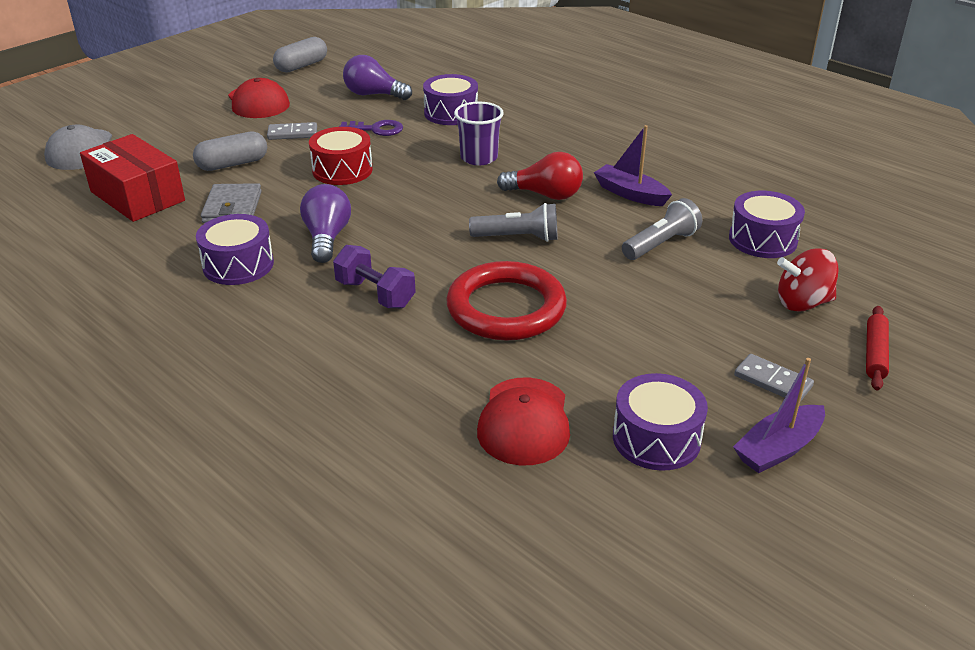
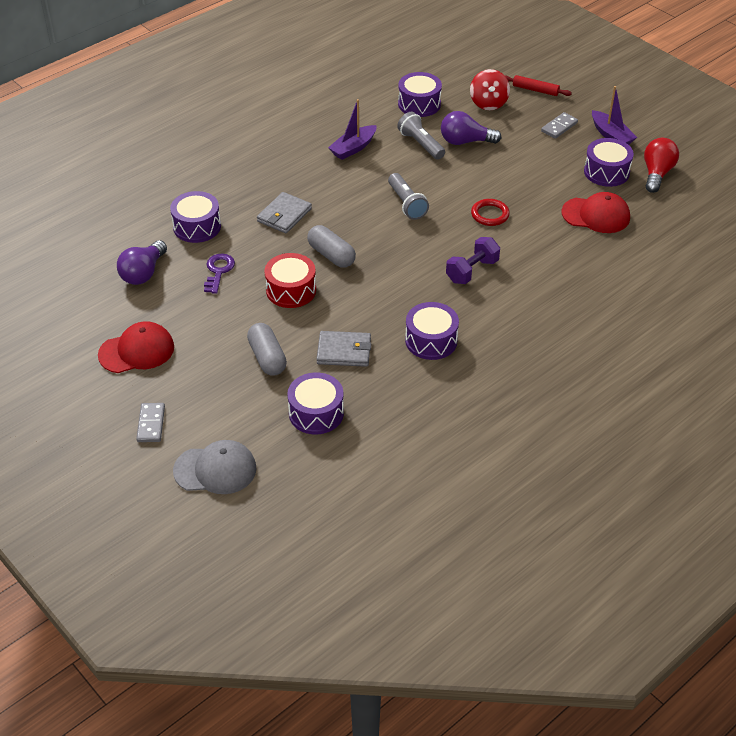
camera: 85 degrees left, 10 degrees up
(137, 196) = (316, 413): red box -> purple drum
(292, 133) = (214, 323): grey domino -> grey domino (151, 424)
(301, 66) = (54, 324): grey capsule -> grey capsule (331, 255)
(327, 238) = (397, 296): purple light bulb -> purple light bulb (465, 141)
(479, 158) = (284, 215): purple cup -> grey wallet
(506, 308) = (490, 214): red ring -> red ring, size x0.51
(518, 238) = (406, 204): grey flashlight -> grey flashlight turned 150 degrees clockwise
(545, 195) = (349, 186): red light bulb -> red light bulb (657, 174)

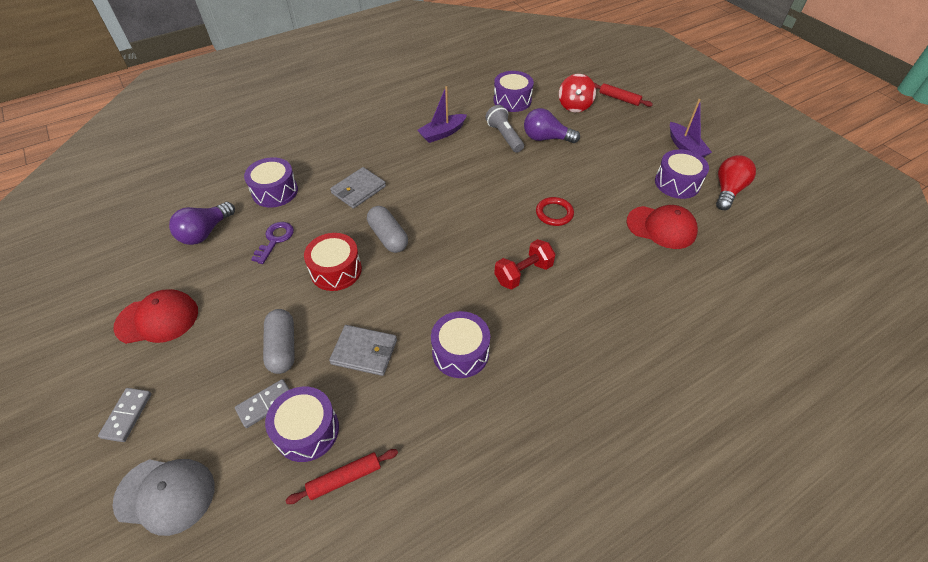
camera: 10 degrees right, 5 degrees up
(361, 439) = (344, 478): none -> red rolling pin
(406, 204) = (476, 192): grey flashlight -> none
(472, 271) = (523, 273): purple dumbbell -> red dumbbell
(559, 127) = (636, 134): grey domino -> grey domino (265, 404)

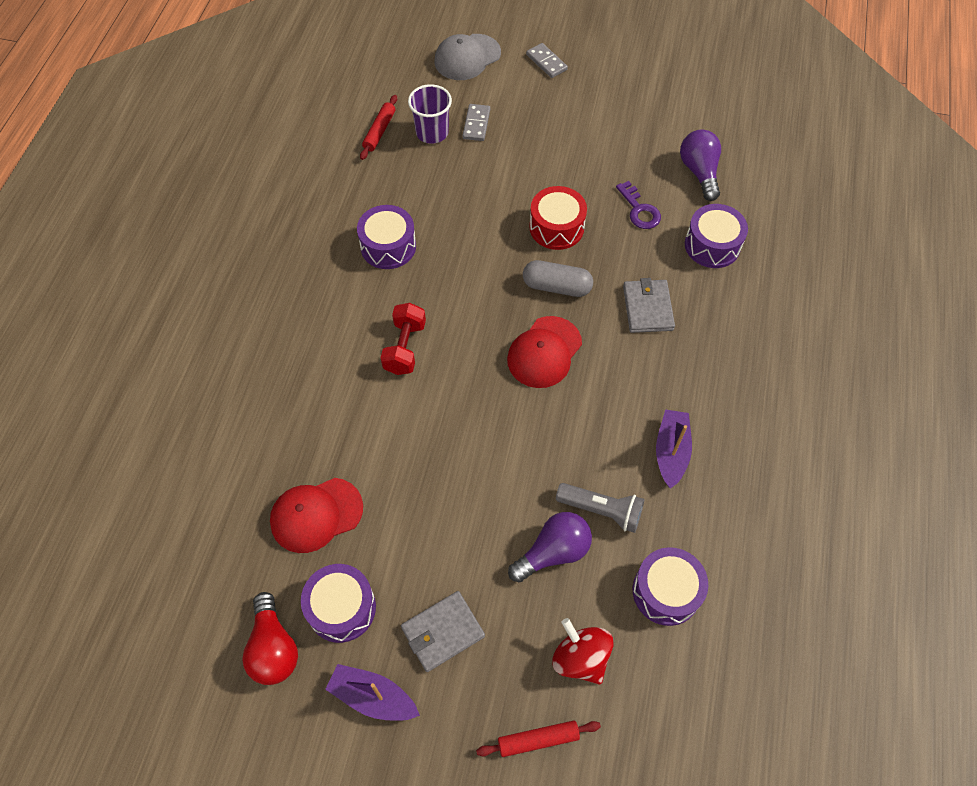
camera: 135 degrees right, 10 degrees up
(157, 319) = (621, 106): red cap -> red cap (544, 352)
(282, 348) = (514, 155): grey capsule -> none
(307, 431) = (432, 132): purple drum -> purple cup
(364, 352) = (456, 195): grey wallet -> grey wallet (442, 632)
(554, 213) = (438, 439): red ring -> none

